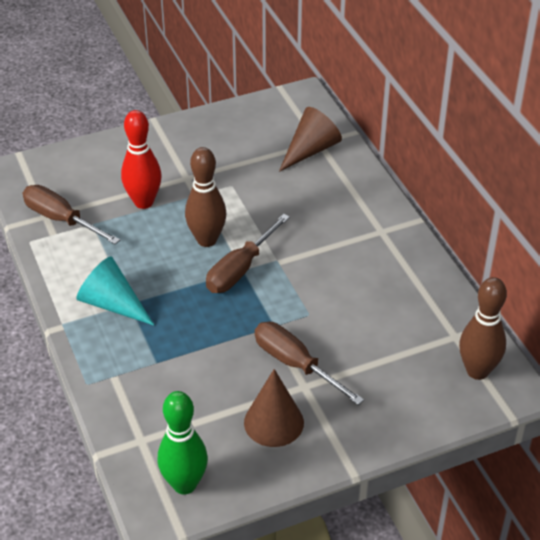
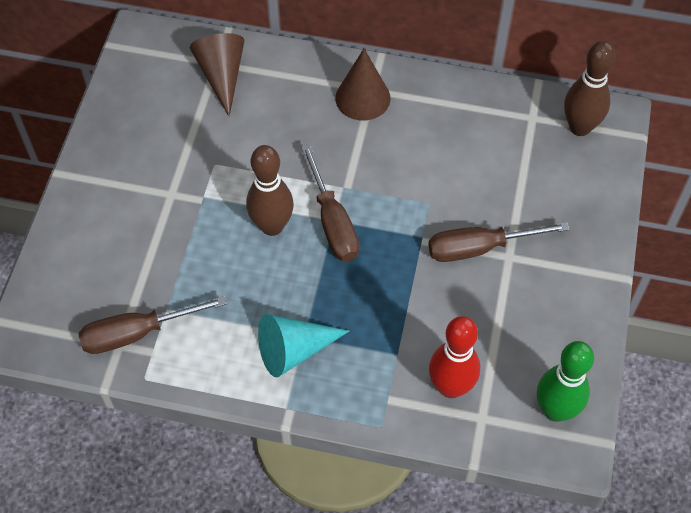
camera: 55 degrees left, 15 degrees up
(144, 202) = (174, 248): red bowling pin -> red bowling pin (450, 387)
(273, 422) = (533, 303): brown cone -> brown cone (362, 98)

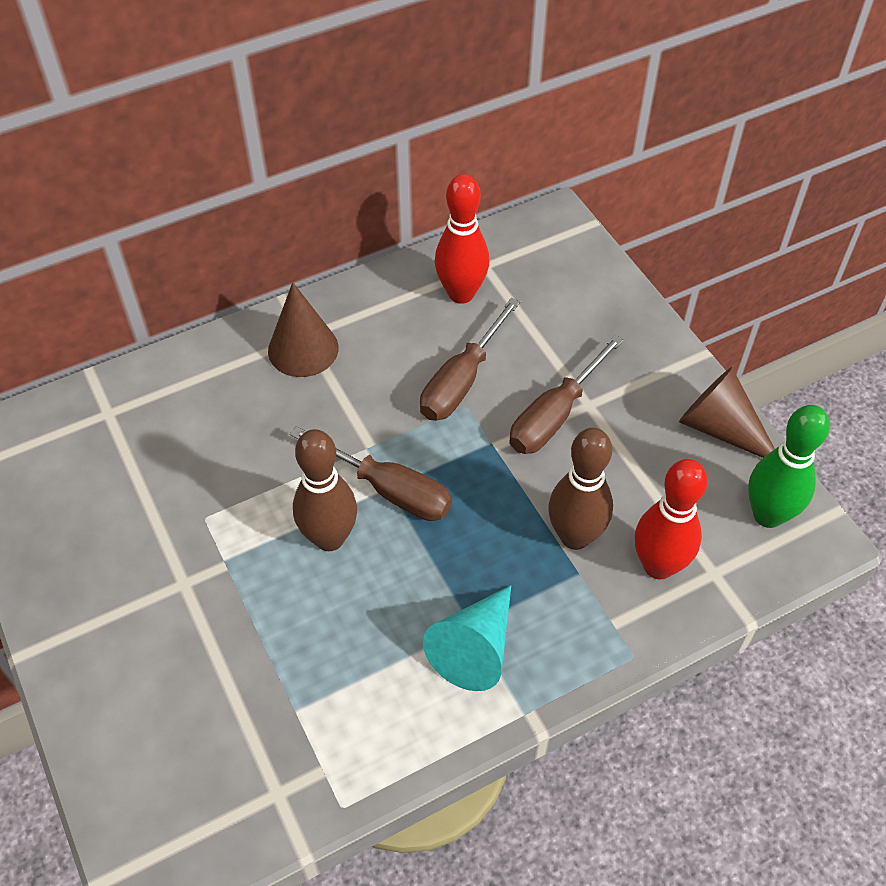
camera: 40 degrees left, 5 degrees down
(137, 333) = (286, 764): brown screwdriver -> brown screwdriver (461, 381)
(222, 75) = (127, 421): brown cone -> brown cone (721, 429)
(497, 127) = (461, 293): none -> red bowling pin
(580, 127) = (535, 247): brown bowling pin -> brown bowling pin (575, 536)

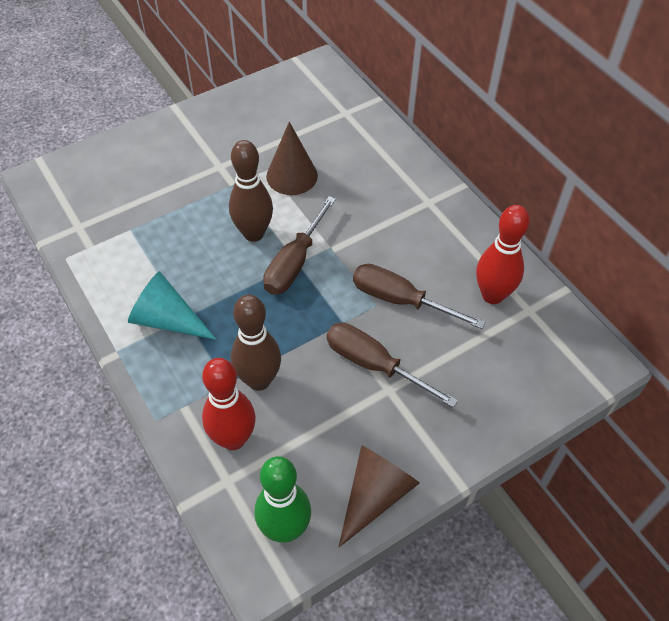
camera: 85 degrees right, 0 degrees up
(303, 349) = (415, 202): brown cone -> brown cone (292, 176)

